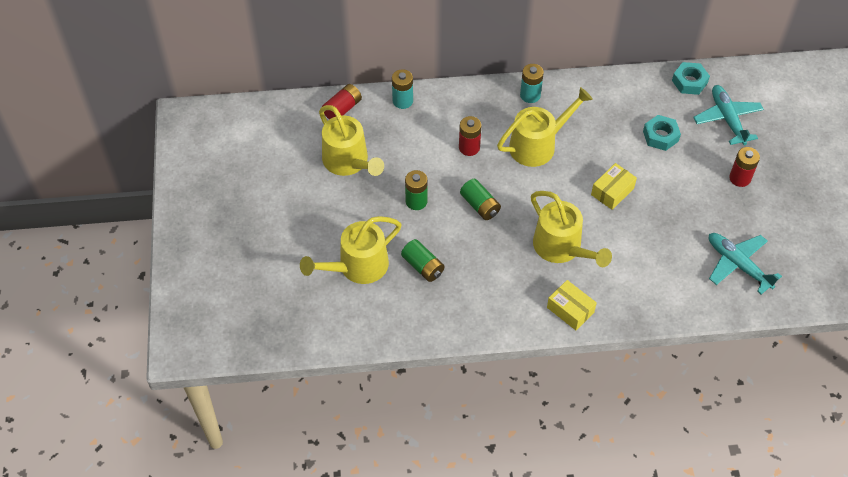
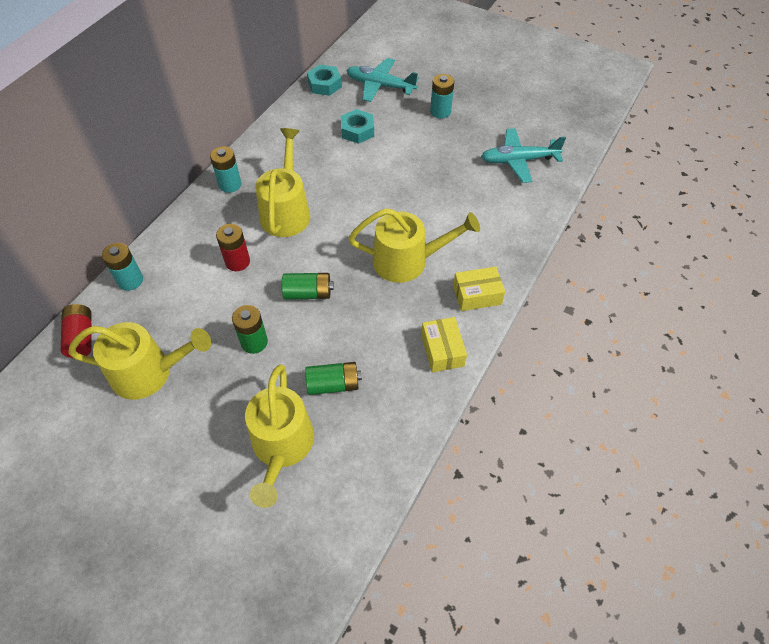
camera: 55 degrees left, 0 degrees up
(612, 191) = (381, 192): yellow box -> yellow box (442, 350)
(740, 178) = (440, 111): red battery -> turquoise battery

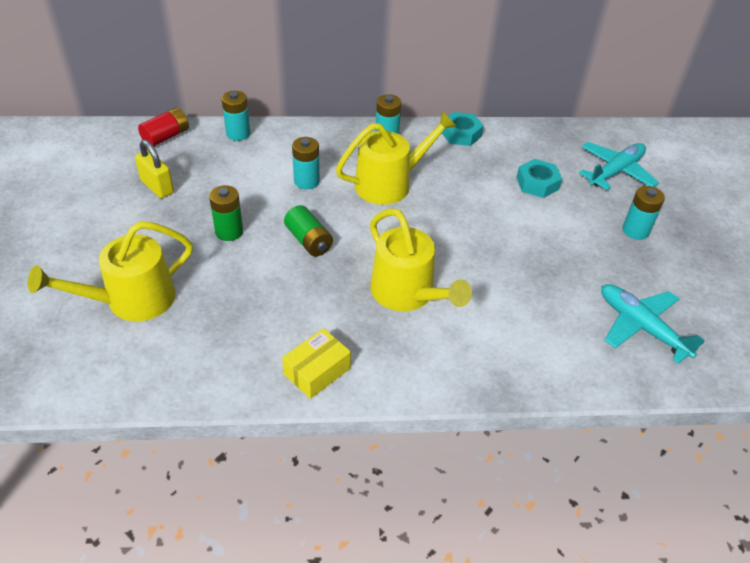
camera: 55 degrees right, 10 degrees down
(149, 372) = (157, 187): yellow watering can -> yellow padlock
(237, 262) = (306, 181): red battery -> turquoise battery
(324, 84) = (570, 136): turquoise nut -> turquoise nut (461, 134)
(333, 384) = (219, 305): green battery -> none
(380, 86) = (615, 171): turquoise plane -> turquoise plane turned 60 degrees clockwise
(477, 295) = (412, 370): yellow box -> none

